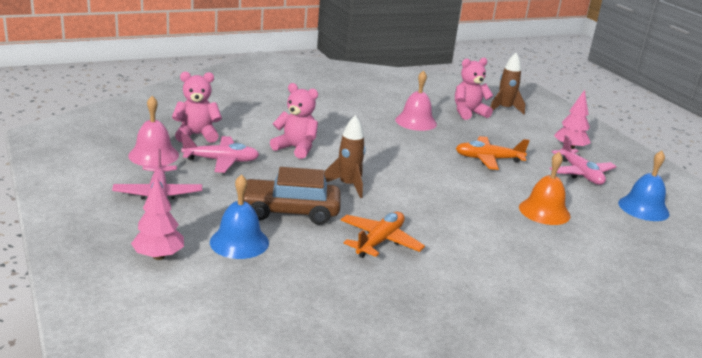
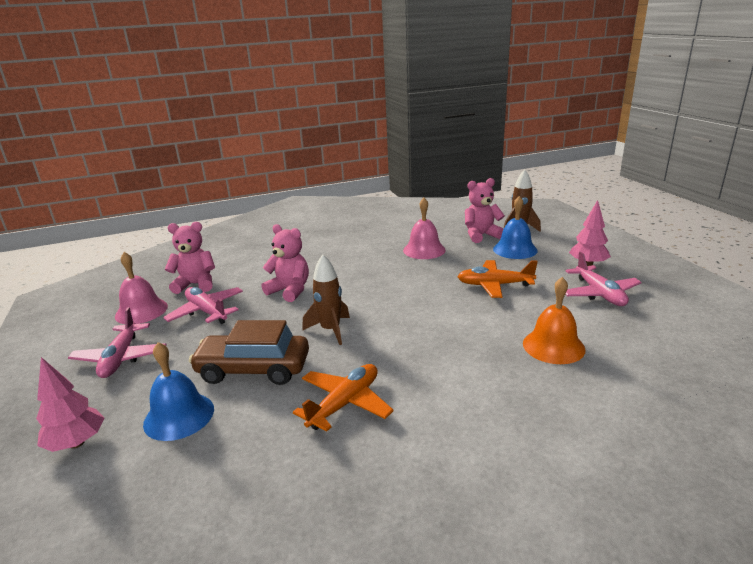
camera: 10 degrees right, 0 degrees up
(221, 161) = (207, 311): pink plane -> pink plane turned 135 degrees counterclockwise
(643, 208) = (677, 332): blue bell -> blue bell (515, 249)

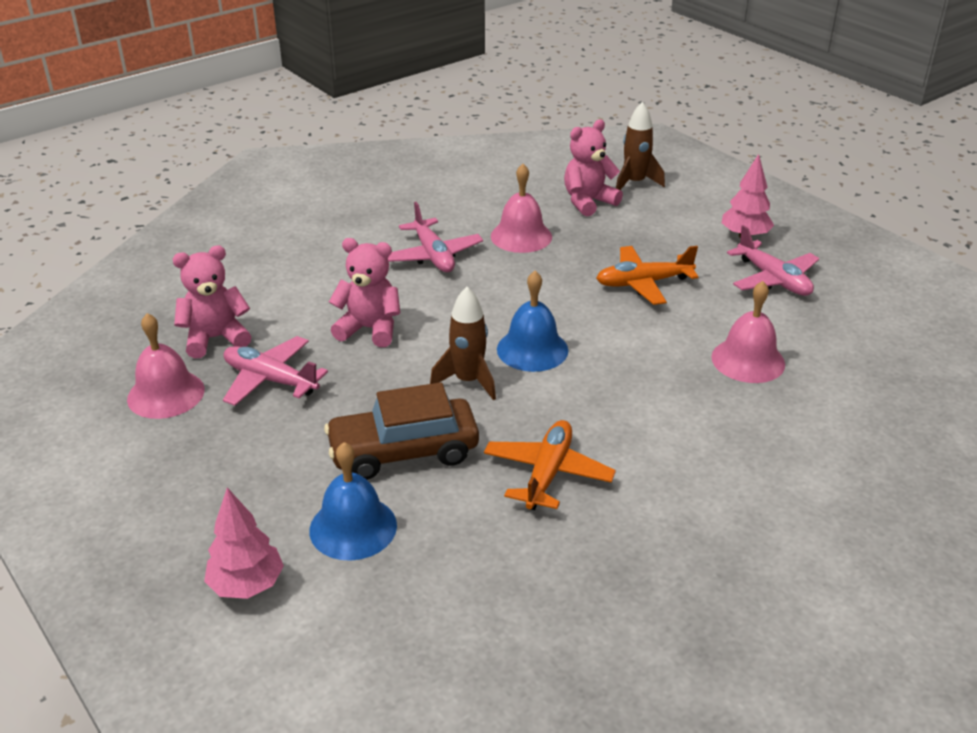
camera: 20 degrees left, 10 degrees up
(121, 358) = (201, 469): pink plane -> pink plane (433, 256)
(515, 249) = (644, 222): blue bell -> blue bell (532, 349)
(553, 346) = (748, 360): orange bell -> pink bell

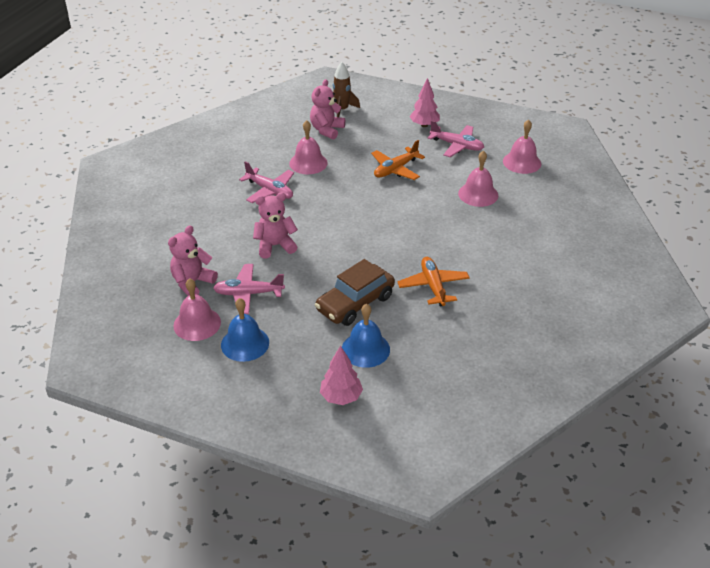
camera: 30 degrees left, 5 degrees up
(468, 381) = (354, 255): brown rocket -> none
(532, 349) = (371, 226): blue bell -> blue bell (245, 343)
(868, 336) = (522, 162): none -> pink bell

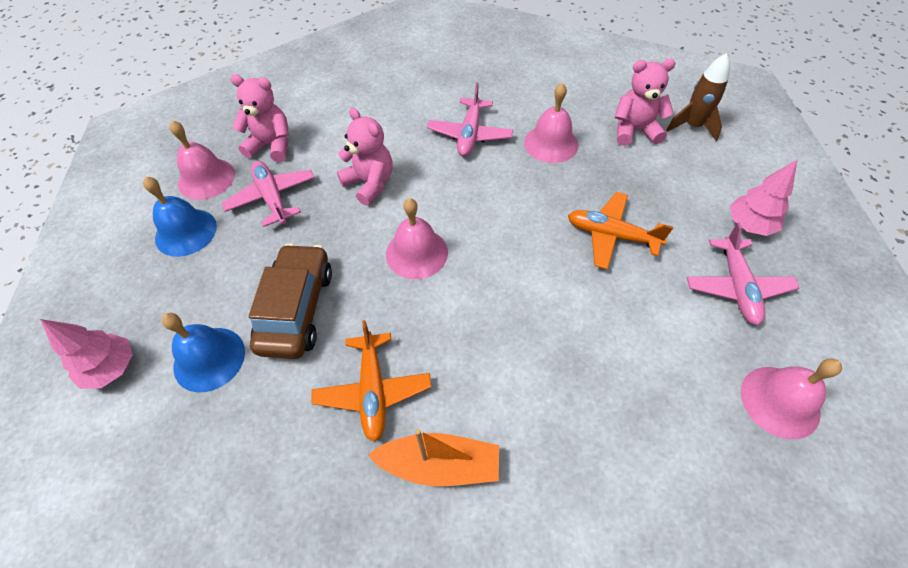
camera: 65 degrees right, 15 degrees up
(355, 303) = (296, 309): brown car -> brown car turned 75 degrees clockwise
(433, 286) = (373, 390): orange plane -> orange plane turned 120 degrees clockwise
(478, 194) = (635, 366): pink bell -> pink bell (416, 253)
(490, 275) = (439, 464): none -> orange boat

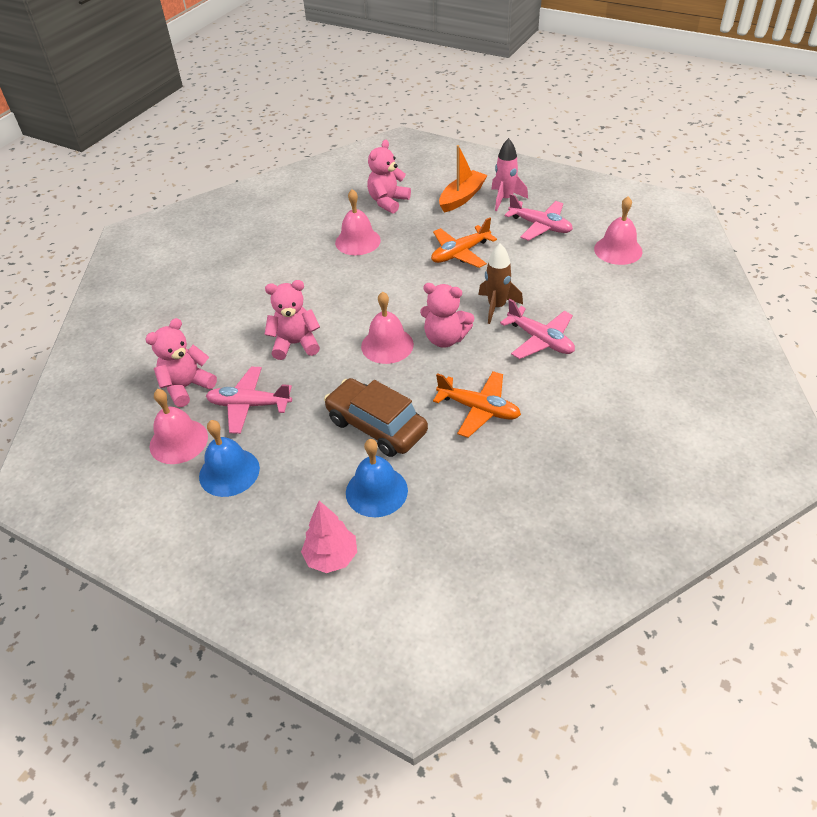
camera: 55 degrees left, 10 degrees down
(439, 464) = (554, 397): orange boat -> orange boat (462, 197)
(462, 298) = (445, 338): none -> pink teddy bear
(470, 134) = (305, 274): pink plane -> pink plane (540, 340)
(692, 126) = (411, 178): brown rocket -> brown rocket (497, 307)
(749, 225) = (505, 199): pink tree -> pink rocket

